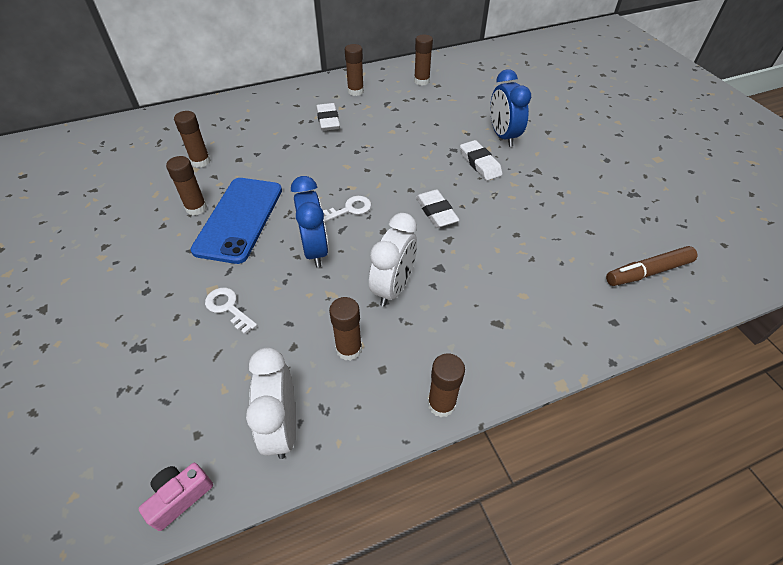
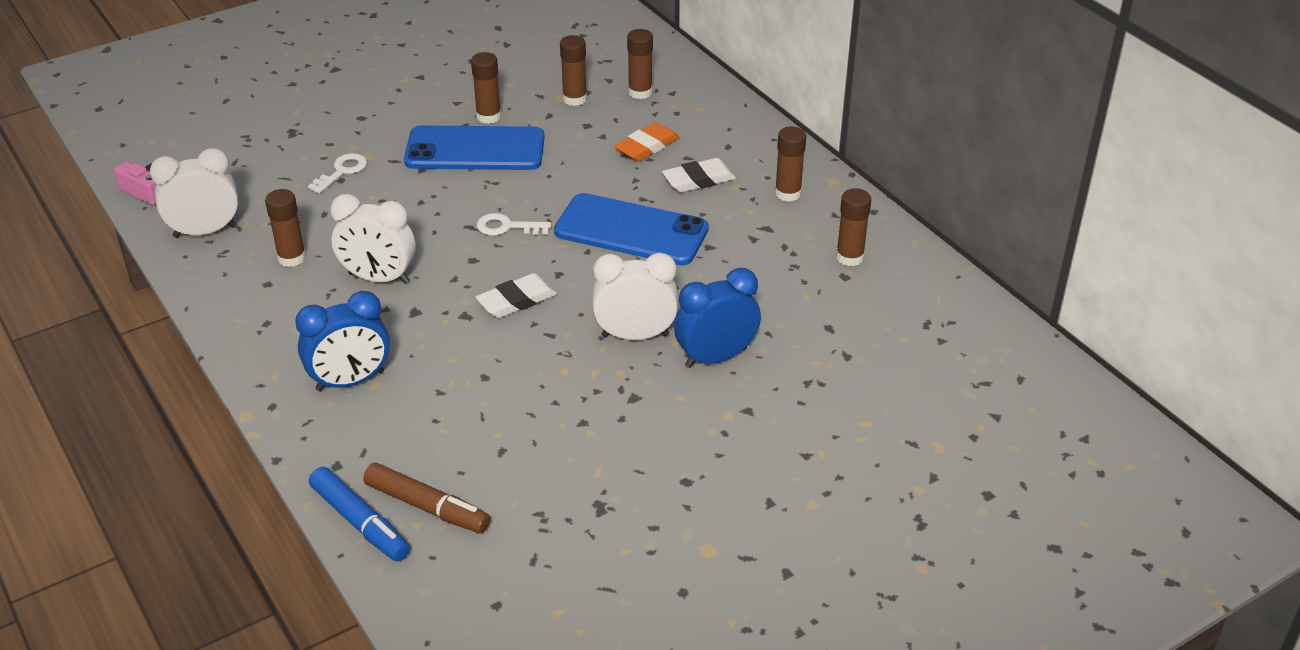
camera: 80 degrees right, 10 degrees down
(280, 136) = (647, 147): none -> orange eraser
(315, 250) = (432, 212): blue clock -> blue clock (350, 381)
(349, 209) = (507, 227): white key -> white key turned 135 degrees clockwise
(372, 153) = (631, 231): none -> blue phone
(441, 404) = (225, 327): brown glue stick -> brown glue stick (640, 92)
(480, 163) = (635, 335): white eraser -> white clock
(648, 272) = (427, 507): brown marker -> brown marker turned 150 degrees clockwise
(670, 309) = (360, 522): none -> blue marker

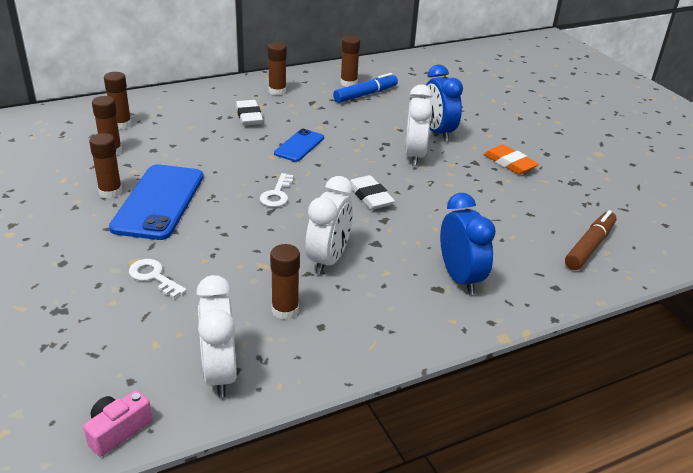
camera: 85 degrees left, 5 degrees down
(360, 522) = (611, 277): blue marker -> blue marker (365, 94)
(631, 231) = (299, 146): blue phone -> blue phone, size x0.55
(647, 147) = (197, 130): orange eraser -> orange eraser (509, 163)

